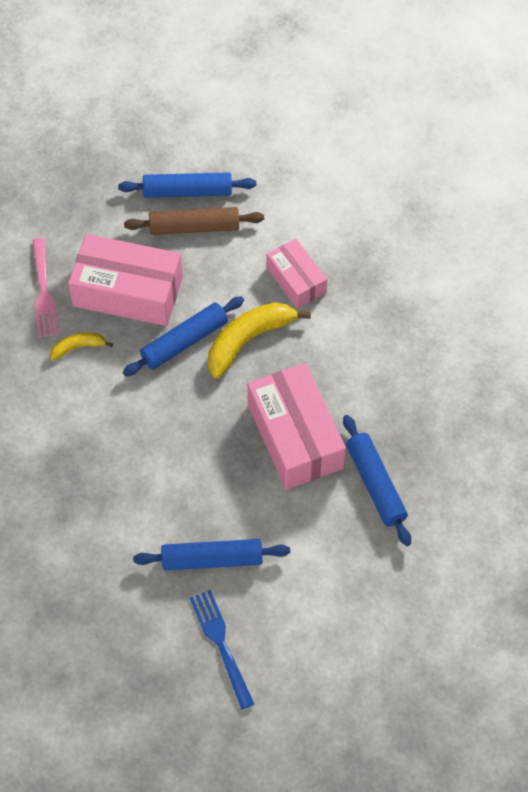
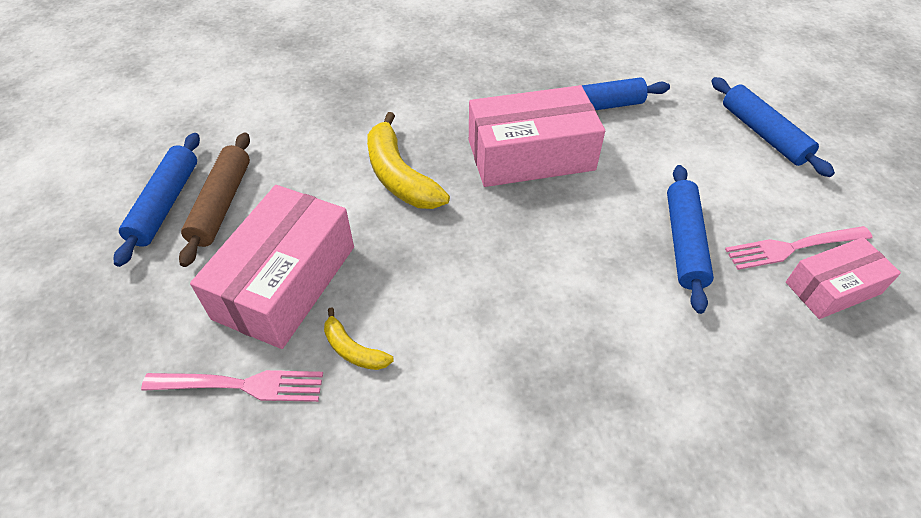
camera: 80 degrees left, 10 degrees down
(78, 347) = (353, 349): yellow banana -> yellow banana turned 45 degrees counterclockwise
(184, 341) = (382, 232): blue rolling pin -> blue rolling pin (763, 134)
(221, 644) = (793, 247): blue fork -> pink fork
(296, 280) = (335, 130): pink box -> pink box (833, 288)

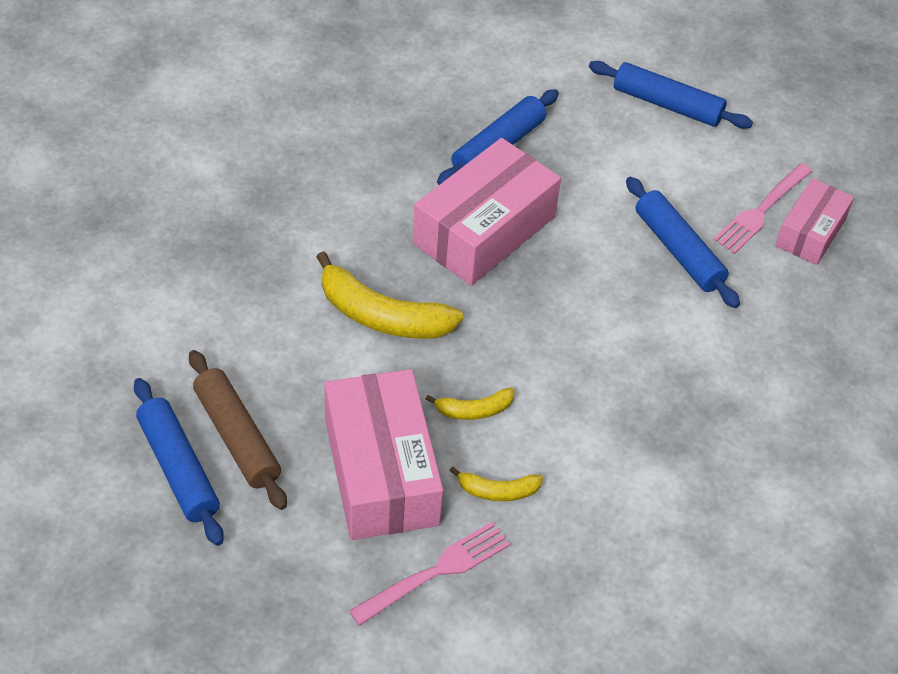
camera: 40 degrees left, 0 degrees up
(398, 276) = (474, 410): none -> yellow banana

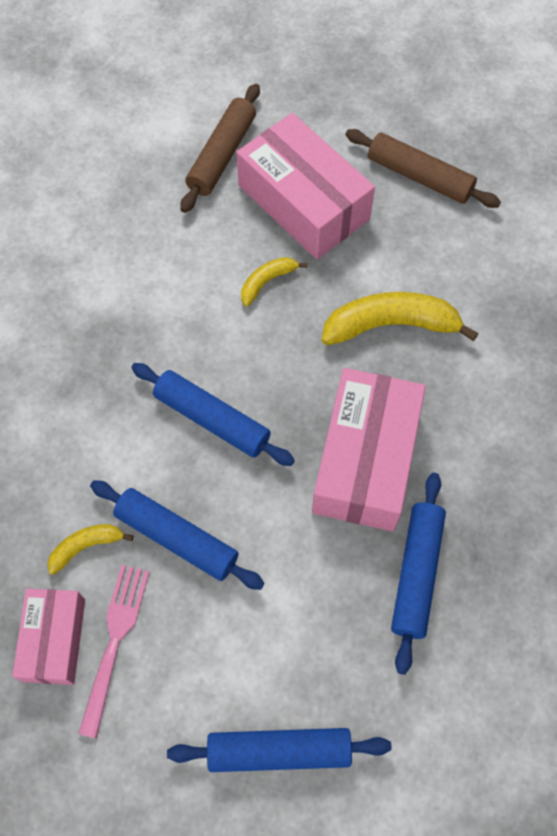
camera: 155 degrees right, 15 degrees up
(178, 468) = (439, 137): blue rolling pin -> blue rolling pin (212, 419)
(436, 572) = (222, 155): pink fork -> brown rolling pin
(497, 491) = (212, 229): yellow banana -> yellow banana (86, 547)

